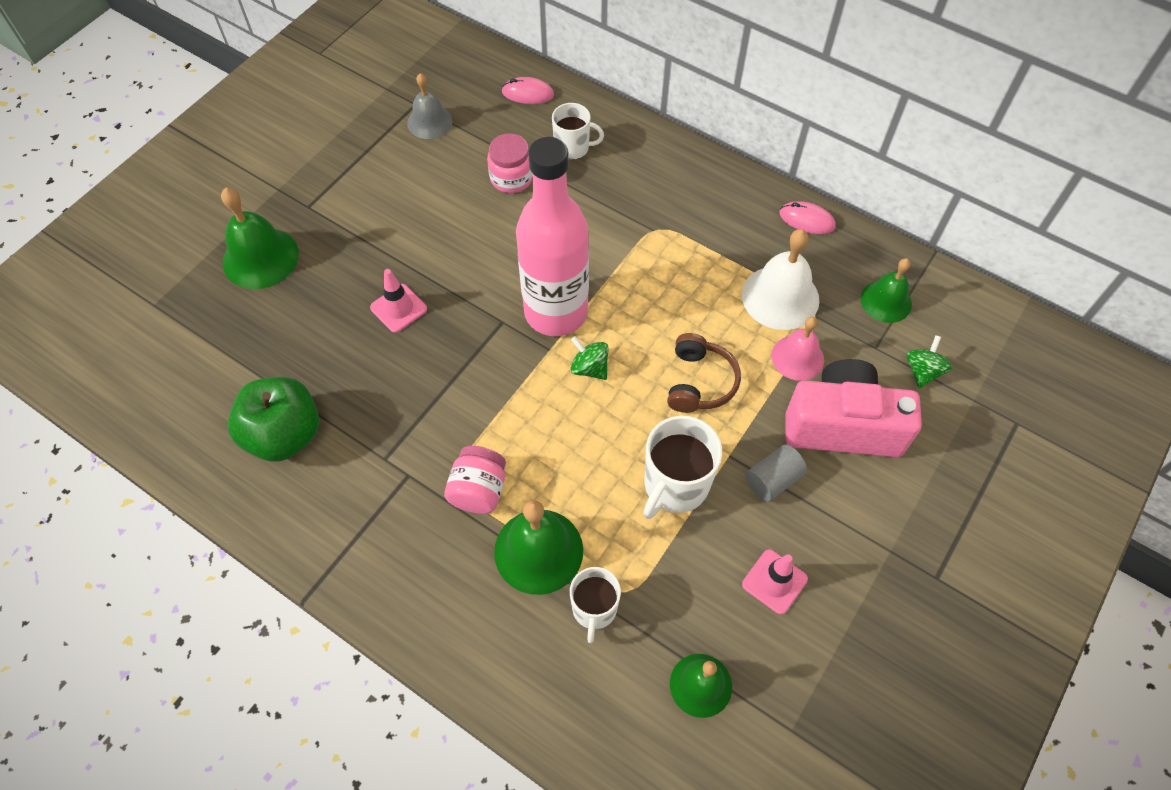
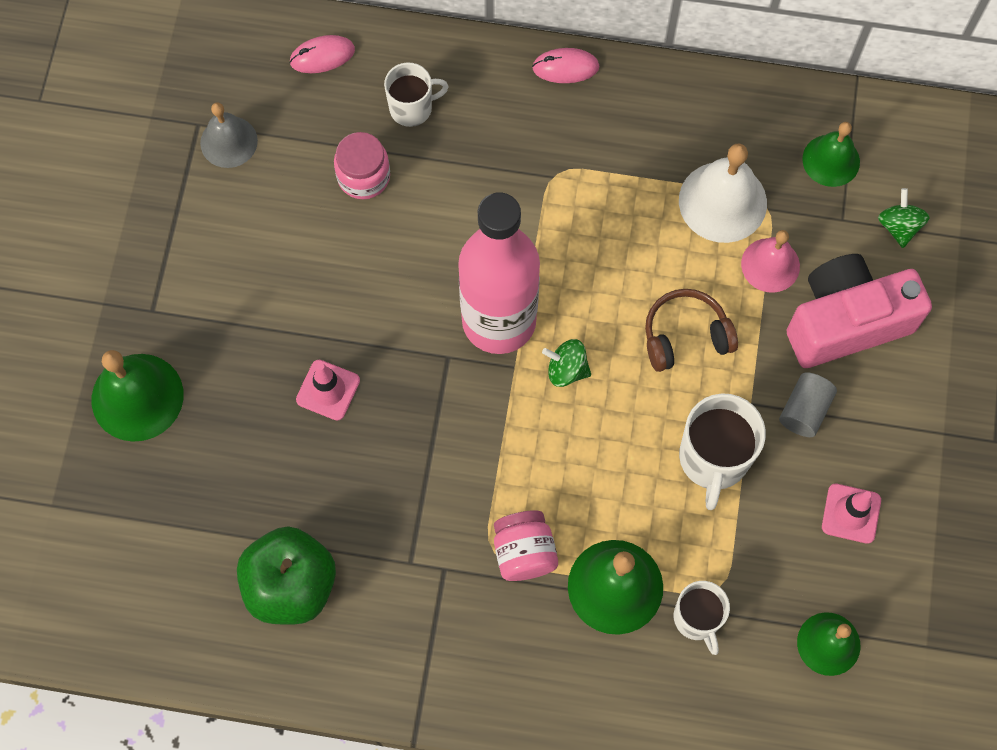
camera: 25 degrees left, 10 degrees up
(699, 382) = (685, 336): brown headphones -> brown headphones turned 90 degrees counterclockwise
(806, 220) = (709, 95): pink mouse -> pink mouse (565, 67)

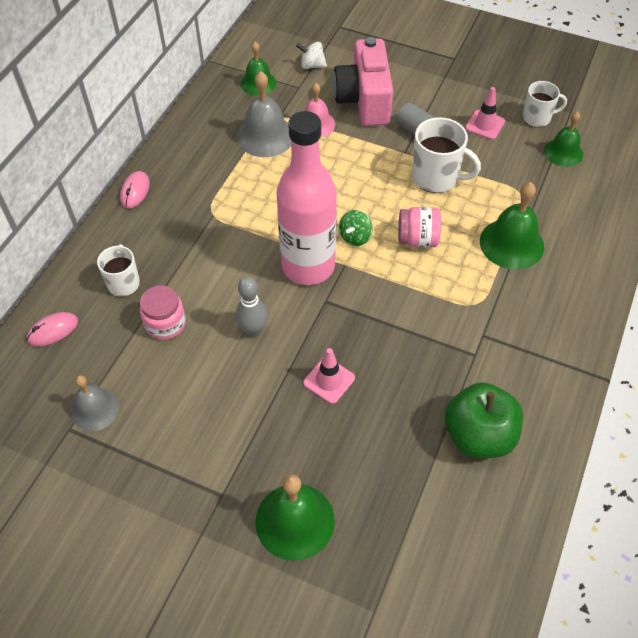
camera: 75 degrees left, 15 degrees down
(322, 56) = (53, 330): pink mouse -> pink mouse turned 60 degrees clockwise
(380, 281) = (253, 330): none -> grey bowling pin
(524, 552) = (479, 287): pink jar -> pink jar (417, 239)
(685, 336) = (350, 173): brown headphones -> none
(697, 618) = (539, 208): white mug -> white mug (537, 118)
(722, 202) = (265, 136): white bell -> grey bell
(899, 226) = (312, 65): green spinning top -> white spinning top

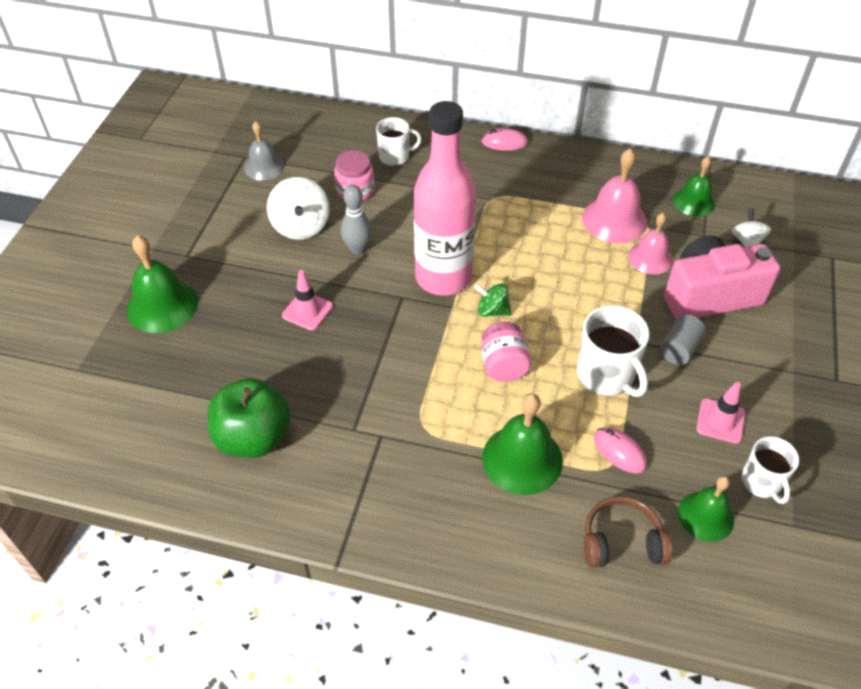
camera: 80 degrees right, 5 degrees down
(53, 330) = (337, 127): pink mouse -> pink mouse (619, 451)
(206, 378) = (301, 226): none -> white spinning top
(265, 136) = (614, 220): grey bell -> pink bell
(436, 177) = (606, 376): white mug -> white mug turned 45 degrees counterclockwise
(584, 200) = (621, 542): none -> brown headphones

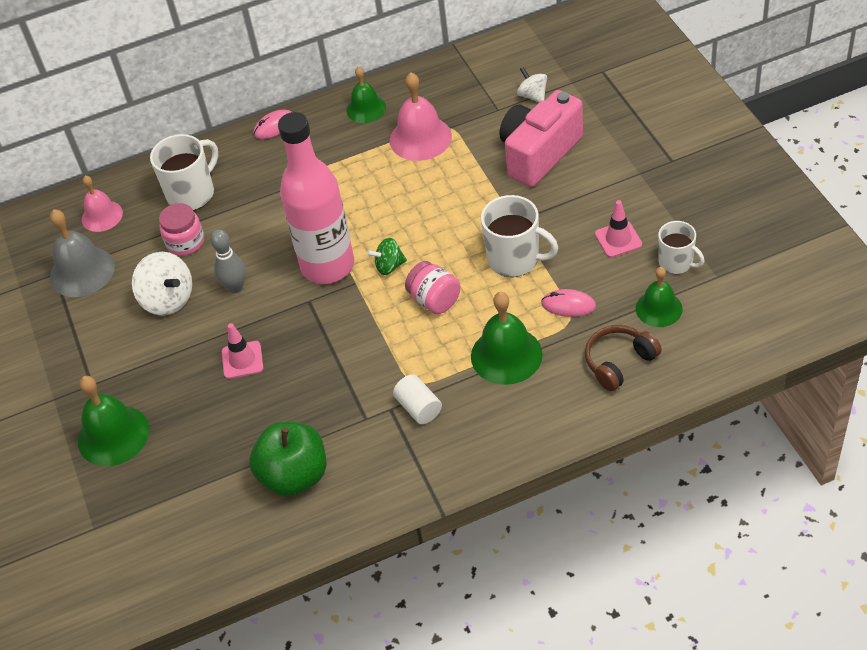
camera: 30 degrees left, 0 degrees up
(264, 167) = (82, 271): grey bell -> grey bell, size x1.53
(395, 157) = (192, 194): white mug -> white mug, size x1.55
(404, 452) = (418, 408): none -> white cylinder
(650, 258) = (473, 151): pink bell -> pink bell (102, 216)
(679, 349) = (549, 207): grey cylinder -> none
(694, 202) = (468, 87): green bell -> green bell (366, 109)

